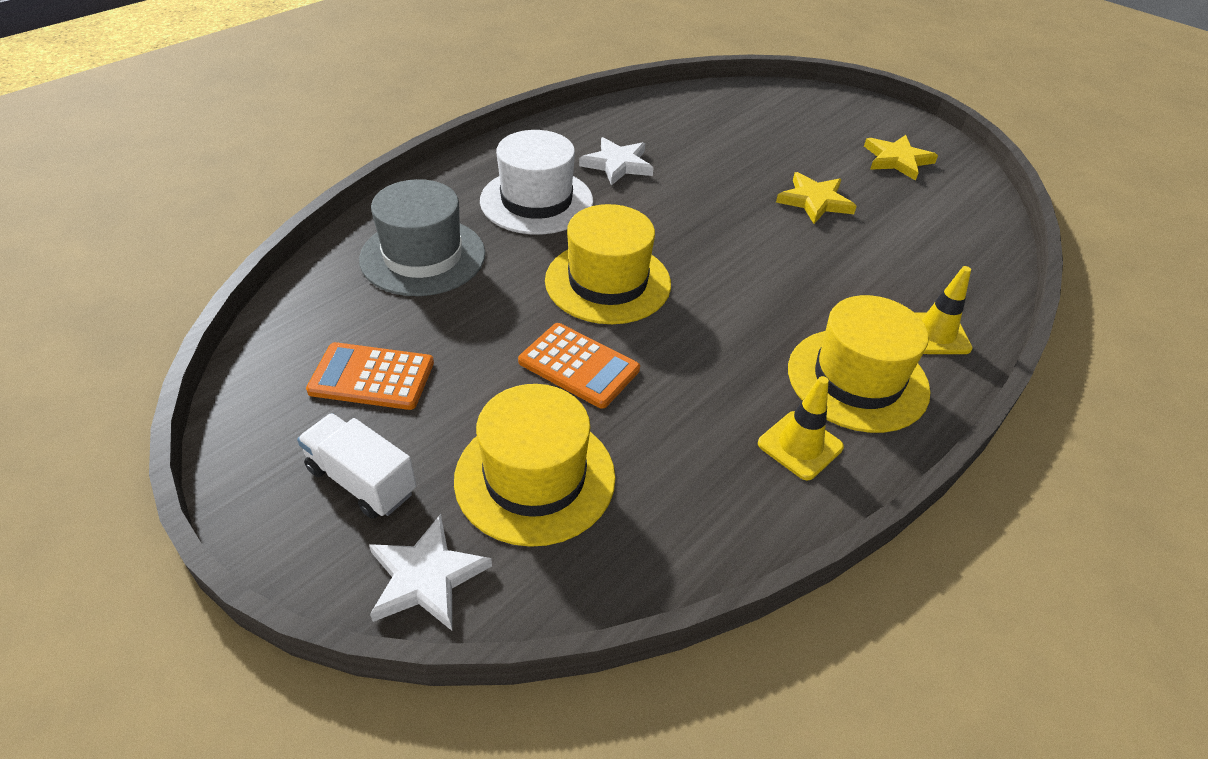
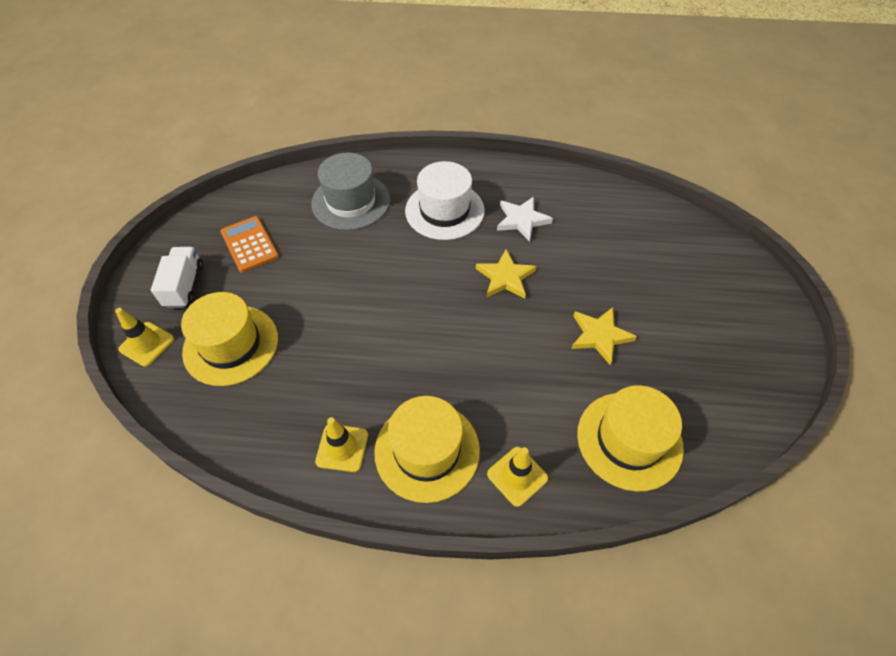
camera: 55 degrees right, 10 degrees up
(426, 577) = (146, 344): white star -> yellow traffic cone
(579, 366) = (323, 313): orange calculator -> none
(608, 282) = (403, 283): yellow hat -> yellow hat (629, 440)
(897, 160) = (717, 358): yellow star -> yellow star (505, 277)

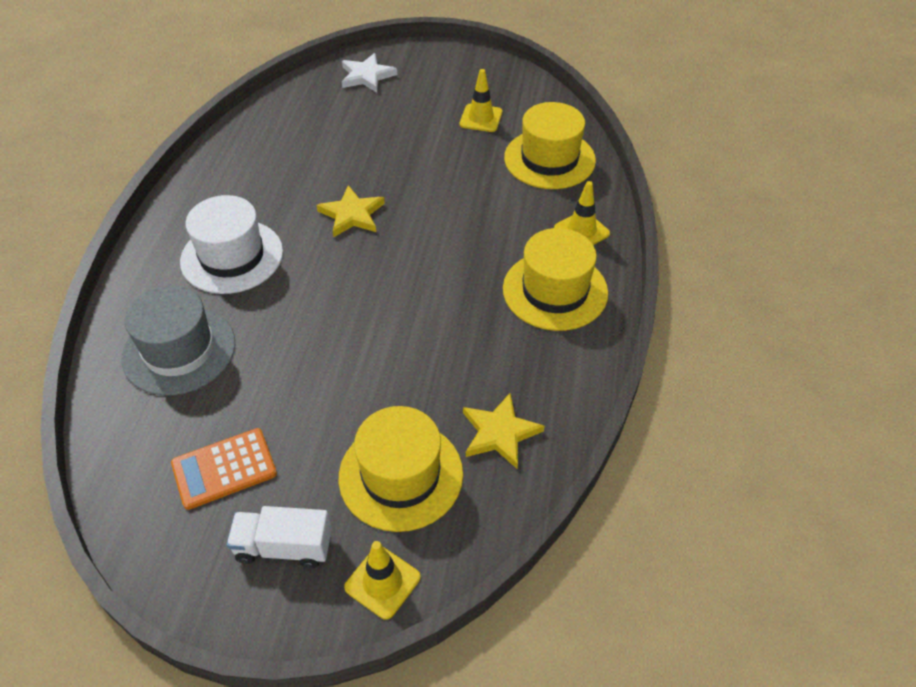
camera: 85 degrees left, 5 degrees down
(342, 448) = (550, 357): yellow traffic cone -> yellow traffic cone (481, 118)
(522, 220) = (271, 192): white star -> white star (367, 76)
(600, 335) = (440, 159): yellow star -> yellow star (499, 433)

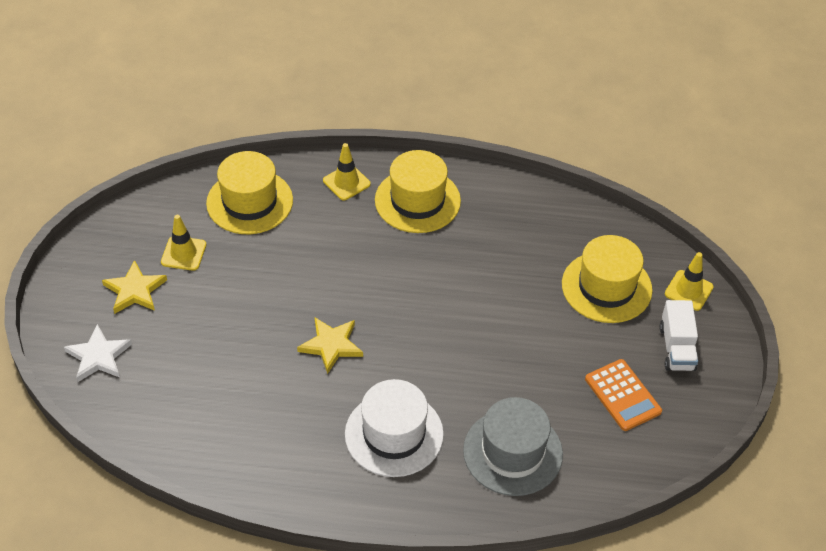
camera: 95 degrees left, 0 degrees up
(499, 433) = (560, 233): yellow star -> yellow star (135, 290)

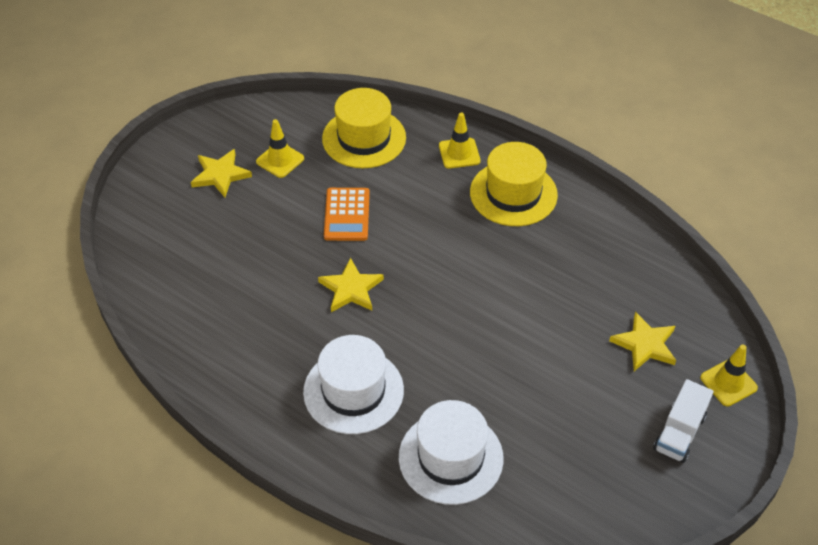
camera: 30 degrees right, 0 degrees up
(98, 356) = (156, 217): white star -> none
(512, 452) = (451, 457): grey hat -> white hat
(606, 287) = (645, 344): yellow hat -> yellow star
(622, 395) = (593, 453): orange calculator -> orange calculator (347, 215)

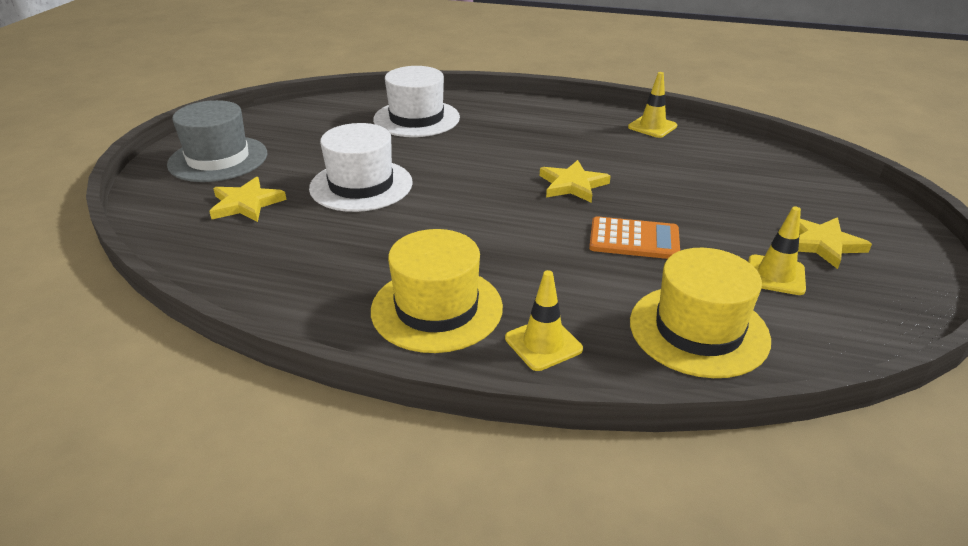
camera: 160 degrees right, 15 degrees down
(347, 215) = (634, 239): orange calculator -> orange calculator turned 120 degrees clockwise
(353, 391) = (517, 133): white hat -> white hat (361, 185)
(679, 432) = (218, 159): white truck -> grey hat
(728, 383) = (158, 194): yellow traffic cone -> yellow traffic cone (652, 127)

